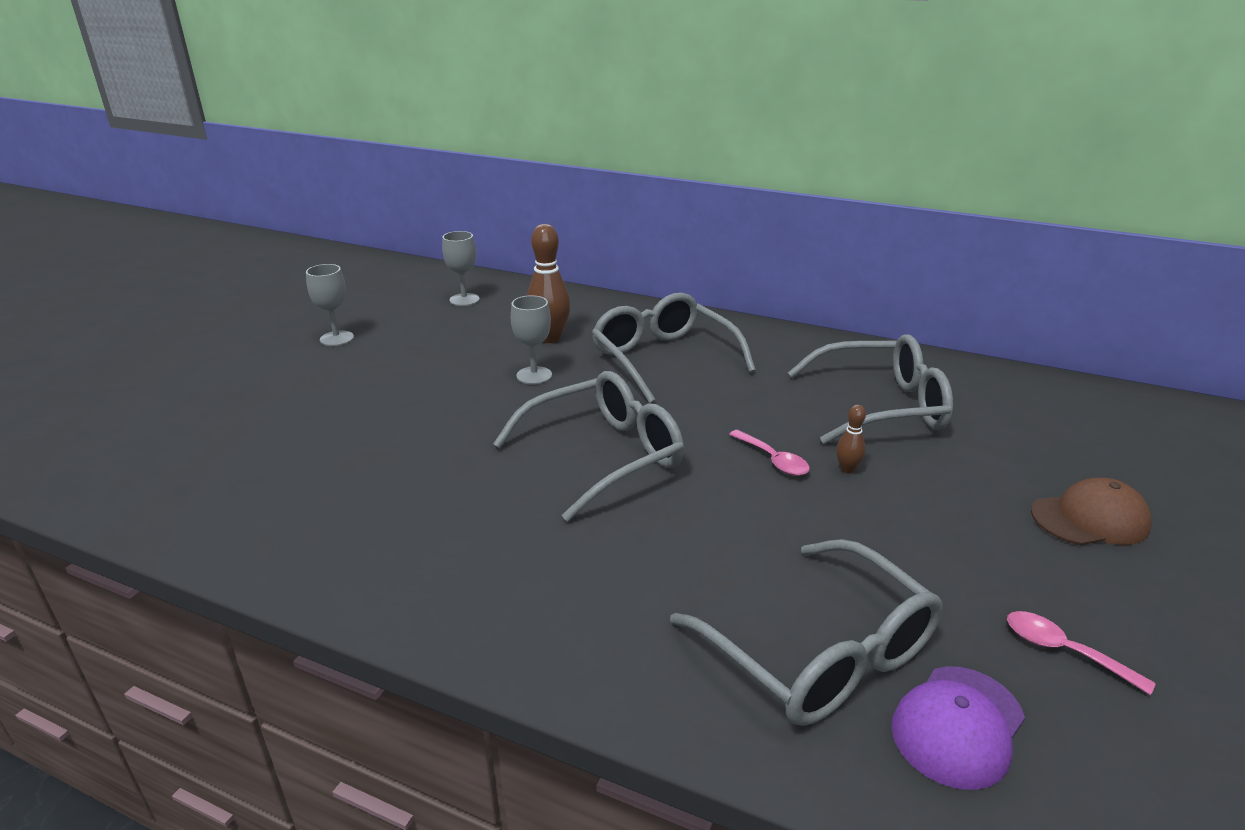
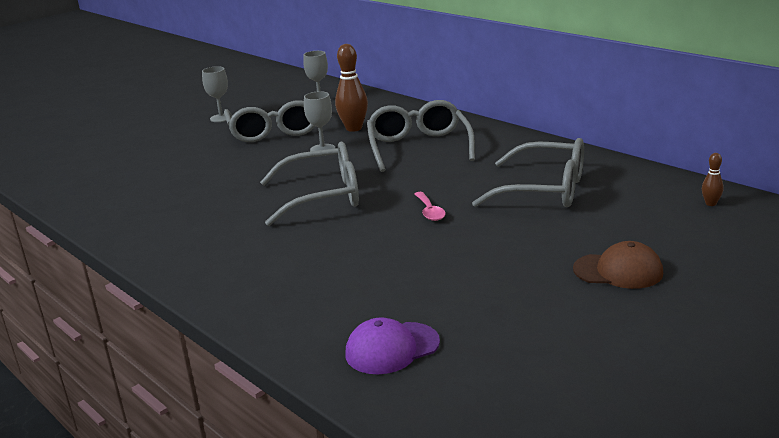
camera: 25 degrees right, 5 degrees down
(820, 653) = (349, 305): grey glasses -> grey glasses (274, 131)
(847, 469) = (475, 222): brown bowling pin -> brown bowling pin (711, 204)
(1063, 651) = (503, 330): pink spoon -> none

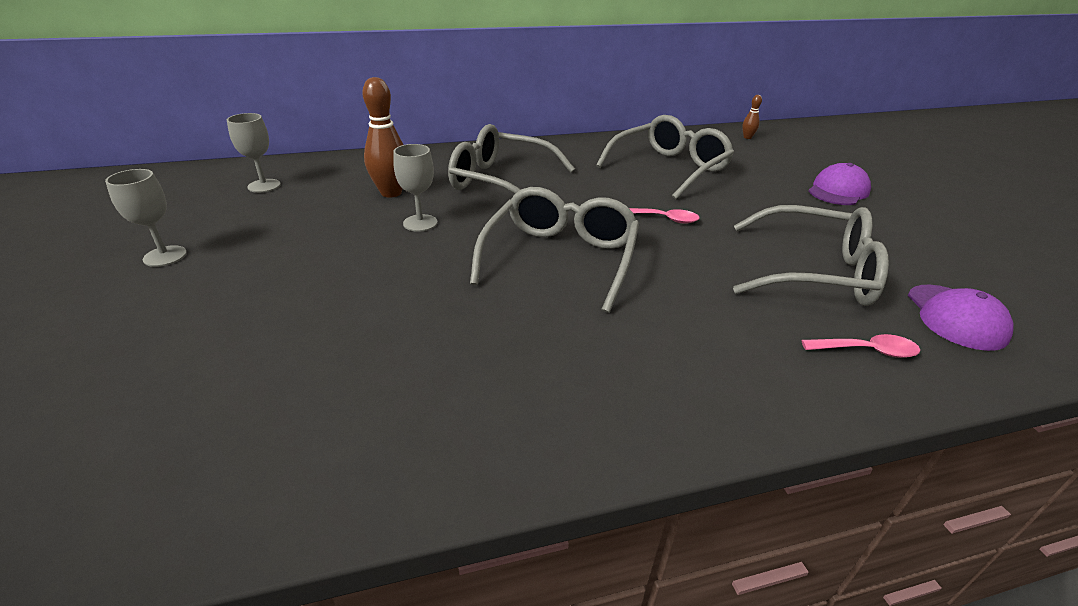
camera: 65 degrees left, 10 degrees up
(274, 131) = (302, 234): grey glasses -> grey glasses (814, 272)
(301, 314) = (866, 351): none -> pink spoon
(618, 271) = (838, 191): brown cap -> purple cap

